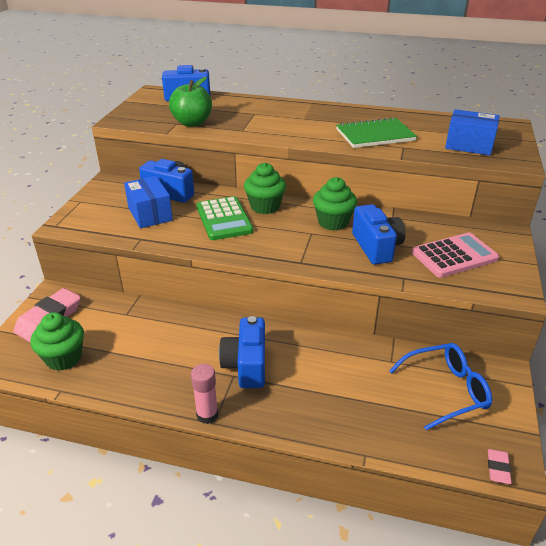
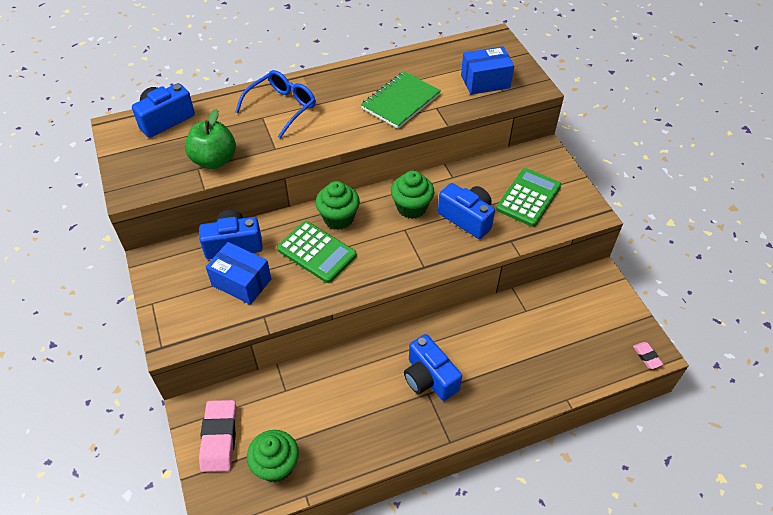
camera: 35 degrees left, 15 degrees up
(207, 415) = (439, 439): pink glue stick -> none
(446, 390) = (578, 314): blue glasses -> blue glasses (282, 107)
(454, 256) = (528, 198): pink calculator -> green calculator

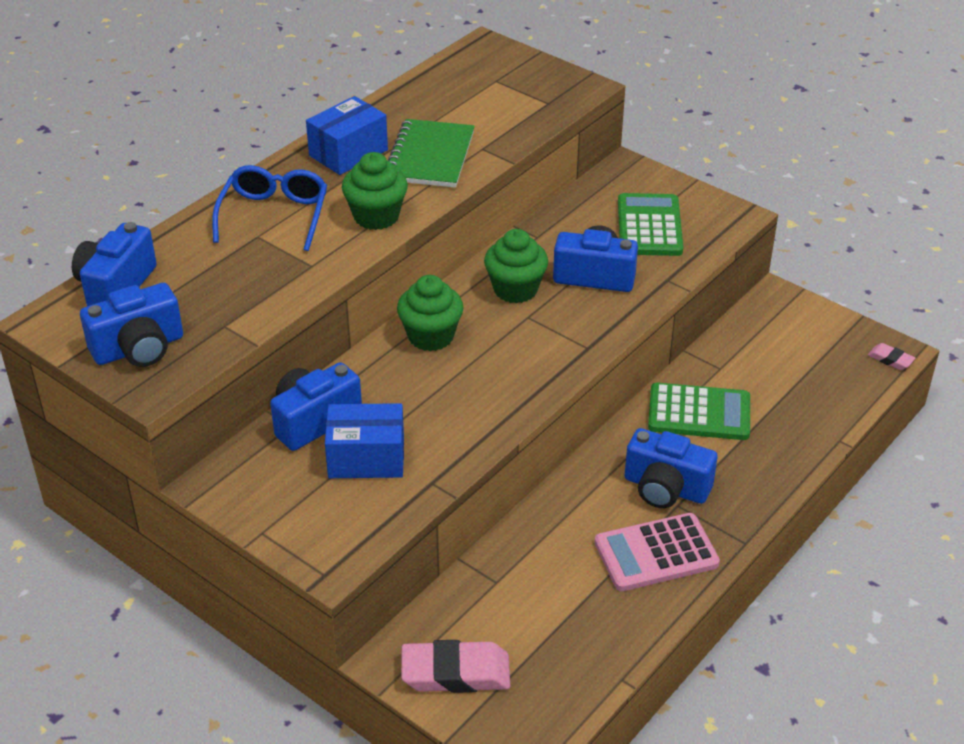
camera: 30 degrees left, 10 degrees down
(144, 164) = (139, 348): none -> blue camera
(214, 160) = (239, 308): green apple -> none
(219, 438) = (455, 673): pink eraser -> pink eraser turned 60 degrees counterclockwise
(276, 465) = (557, 666): green cupcake -> green cupcake (376, 216)
(317, 252) = (437, 385): green calculator -> green calculator (699, 413)
(390, 420) = (656, 553): none -> pink calculator
(485, 81) = (517, 100): blue box -> blue box (348, 153)

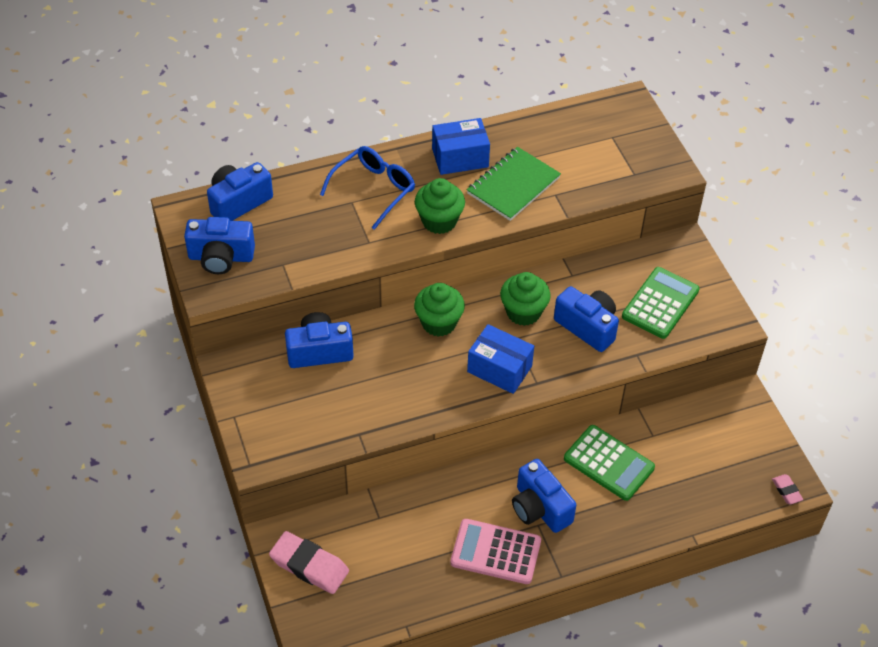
camera: 30 degrees right, 10 degrees up
(366, 458) = (332, 395): blue box -> blue box (499, 369)

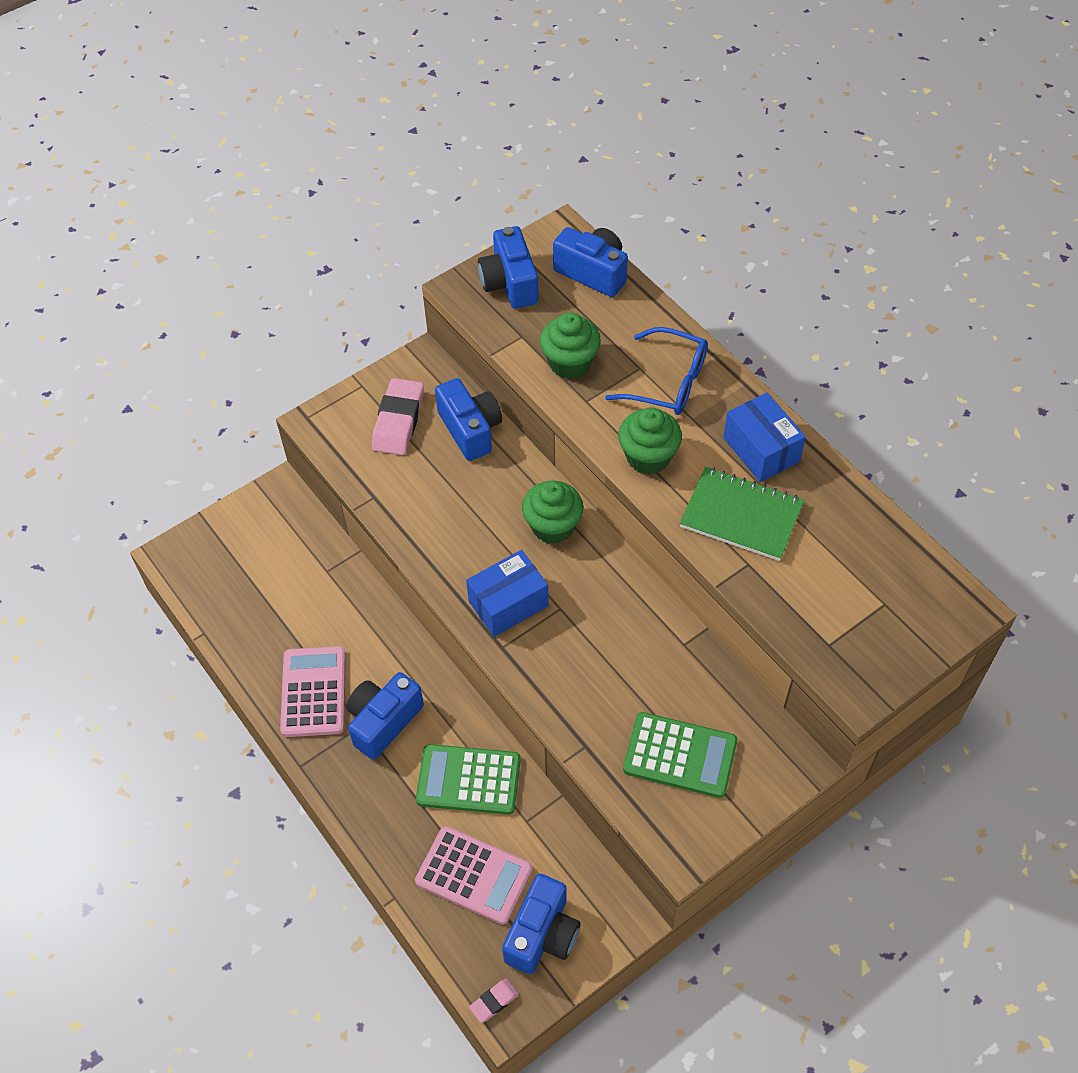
camera: 75 degrees right, 5 degrees up
(309, 566) = (252, 528): pink eraser -> pink eraser (398, 421)
(499, 369) = (508, 604): blue box -> blue box turned 45 degrees clockwise
(523, 312) = (603, 606): green cupcake -> green cupcake (570, 363)
(587, 327) = (608, 681): blue camera -> blue camera (542, 934)
(609, 463) = (468, 780): green calculator -> green calculator turned 75 degrees clockwise
(687, 479) = (474, 875): none -> pink calculator

